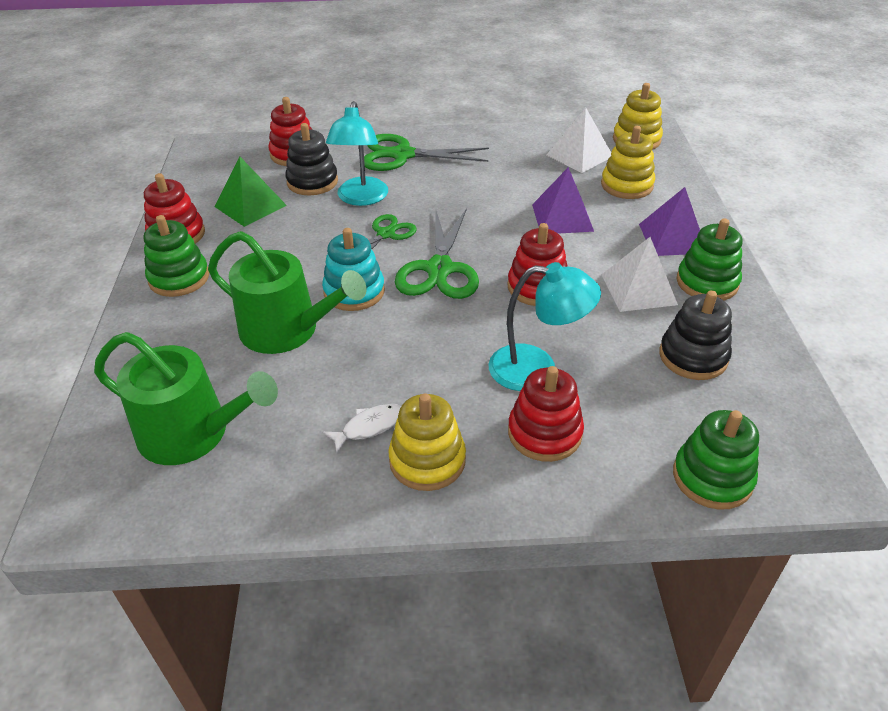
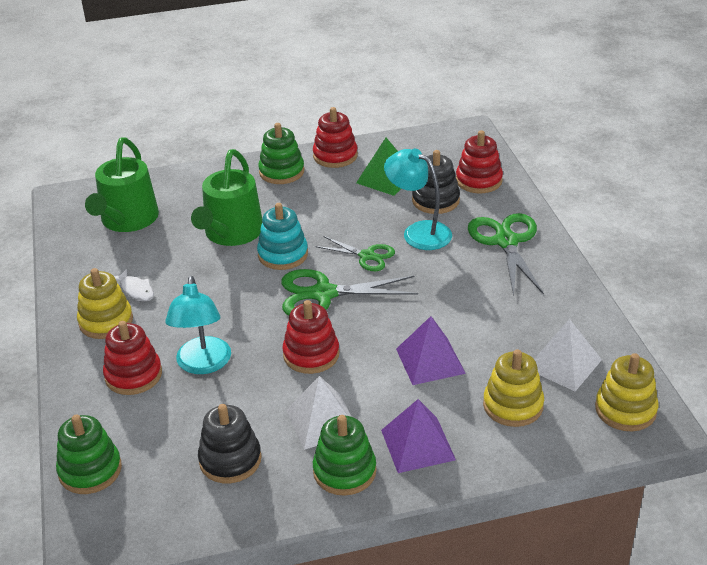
camera: 80 degrees right, 5 degrees down
(361, 198) = (418, 232): turquoise lamp -> turquoise lamp turned 45 degrees clockwise

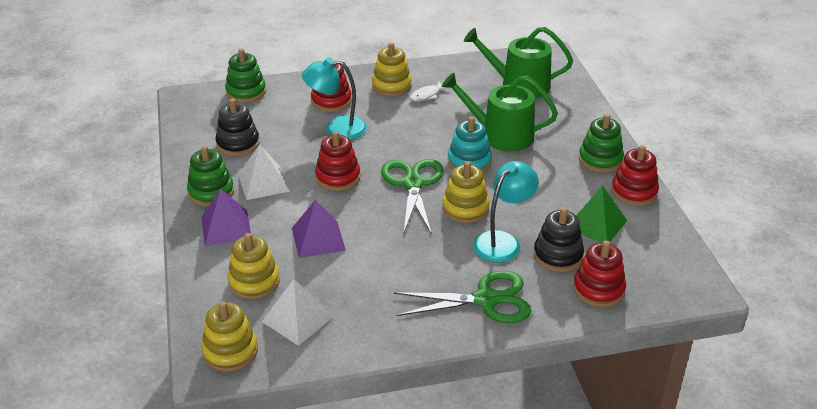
camera: 90 degrees right, 0 degrees up
(367, 256) = (465, 208): green scissors -> yellow stacking toy

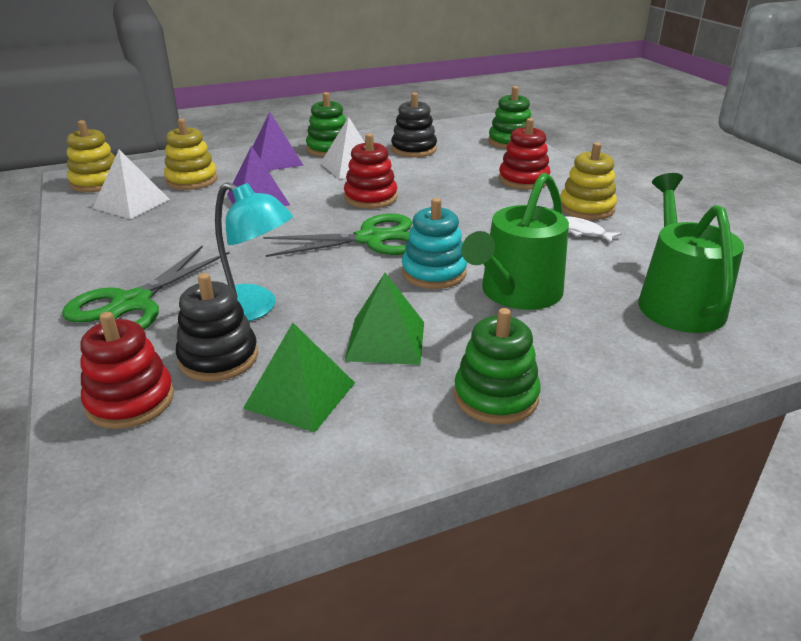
camera: 80 degrees right, 5 degrees down
(336, 128) = (467, 188): turquoise lamp -> none
(465, 208) = (325, 277): yellow stacking toy -> none
(486, 300) = (132, 303): green scissors -> green scissors turned 45 degrees clockwise
(500, 135) = (516, 293): green watering can -> green watering can turned 150 degrees counterclockwise
(546, 189) = (386, 340): none -> green pyramid
(634, 192) = (406, 441): red stacking toy -> none

